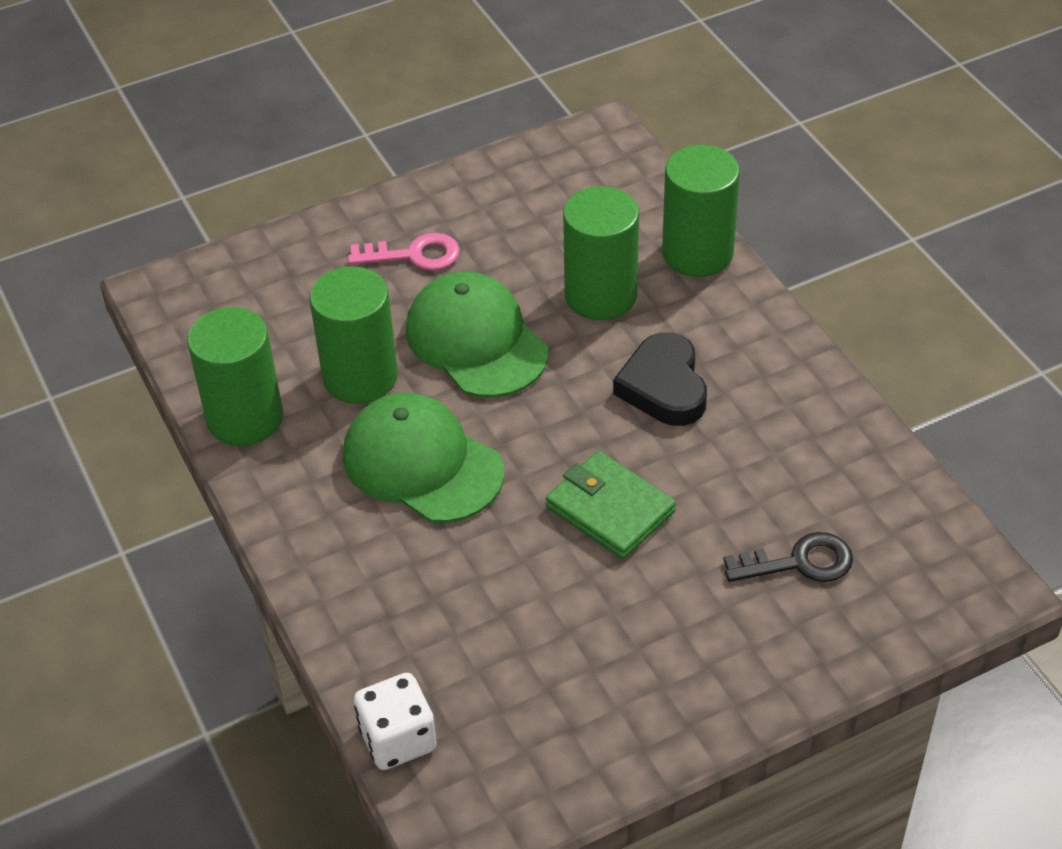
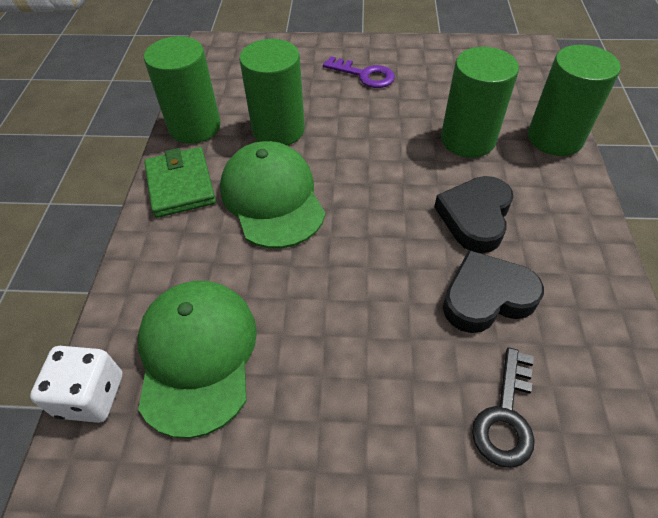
camera: 30 degrees right, 5 degrees up
(414, 255) = (364, 75): pink key -> purple key
(476, 341) = (365, 136): green cap -> green cap (197, 355)
(610, 509) = (376, 290): green wallet -> green wallet (181, 185)
(723, 465) = (486, 297): none -> black heart
(799, 562) = (506, 416): black key -> black key turned 90 degrees clockwise

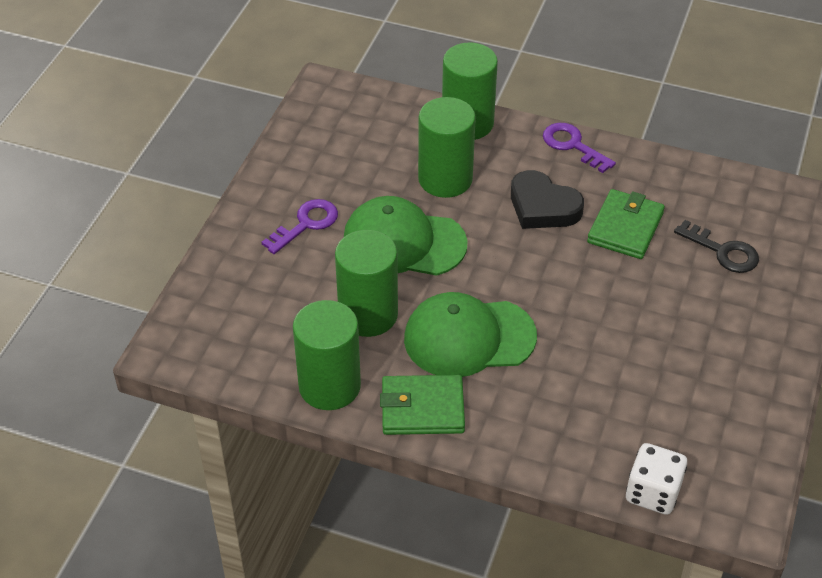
camera: 75 degrees left, 5 degrees down
(197, 355) = (632, 417): green cap -> green cap (404, 242)
(486, 297) = (625, 227): black heart -> green wallet
(586, 224) = (573, 145): none -> purple key

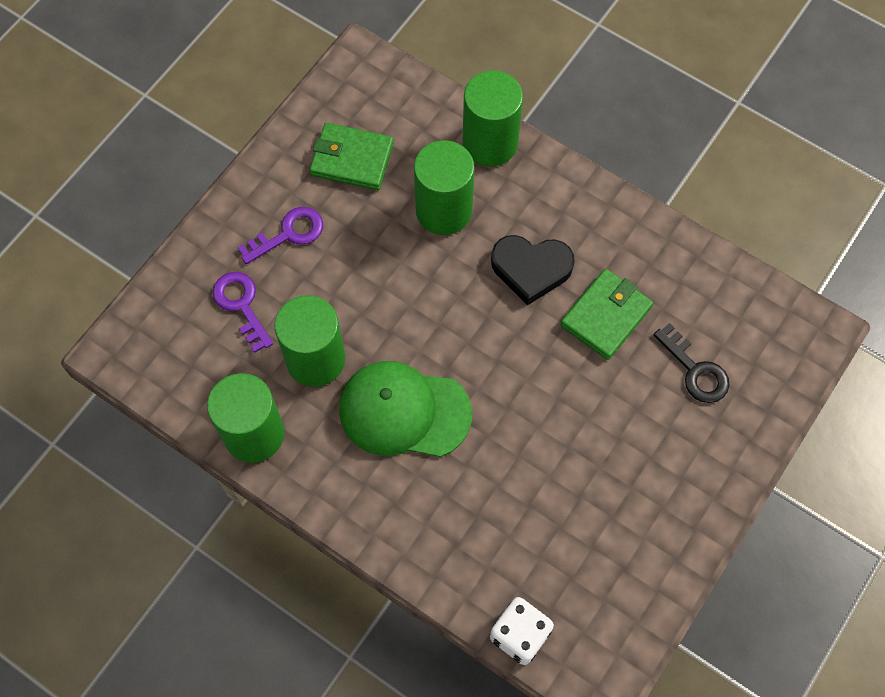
camera: 15 degrees right, 20 degrees up
(404, 242) = (377, 280): green cap -> none
(422, 408) = (333, 482): green wallet -> green wallet (352, 159)
(543, 207) = (531, 269): black heart -> black heart turned 45 degrees counterclockwise
(573, 145) = (589, 198): purple key -> purple key (241, 305)

